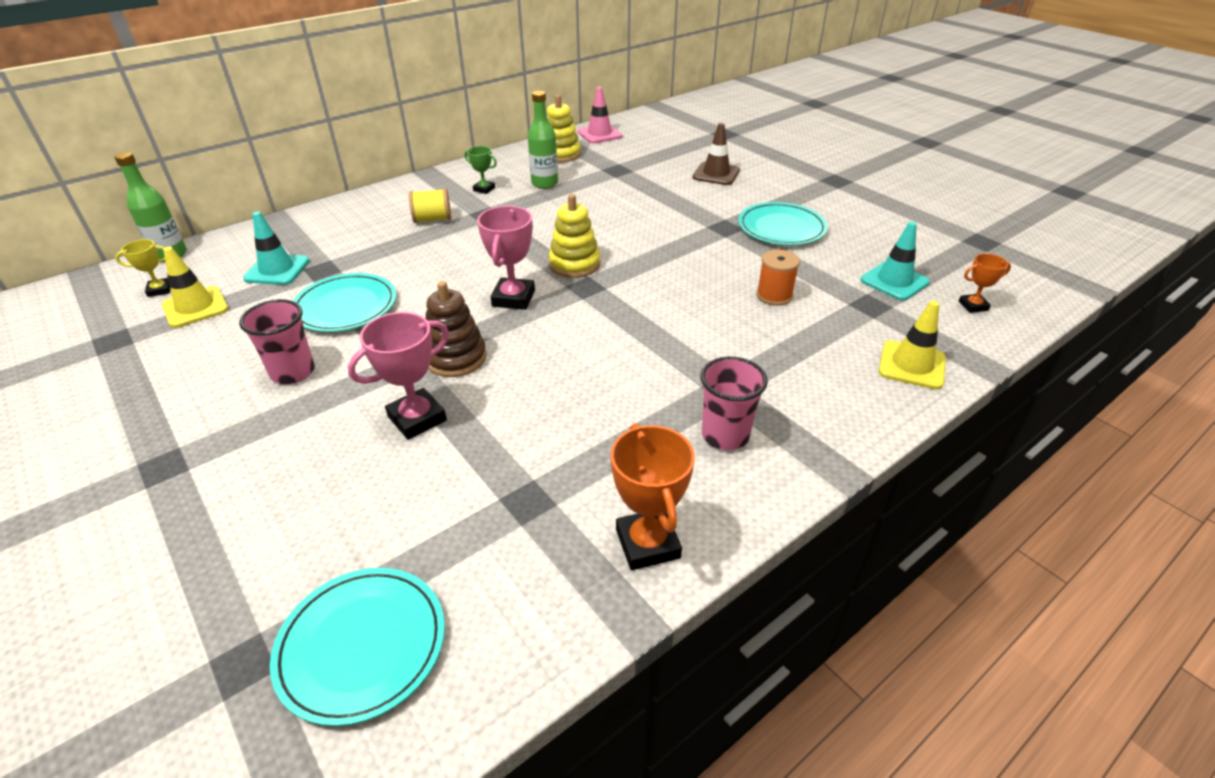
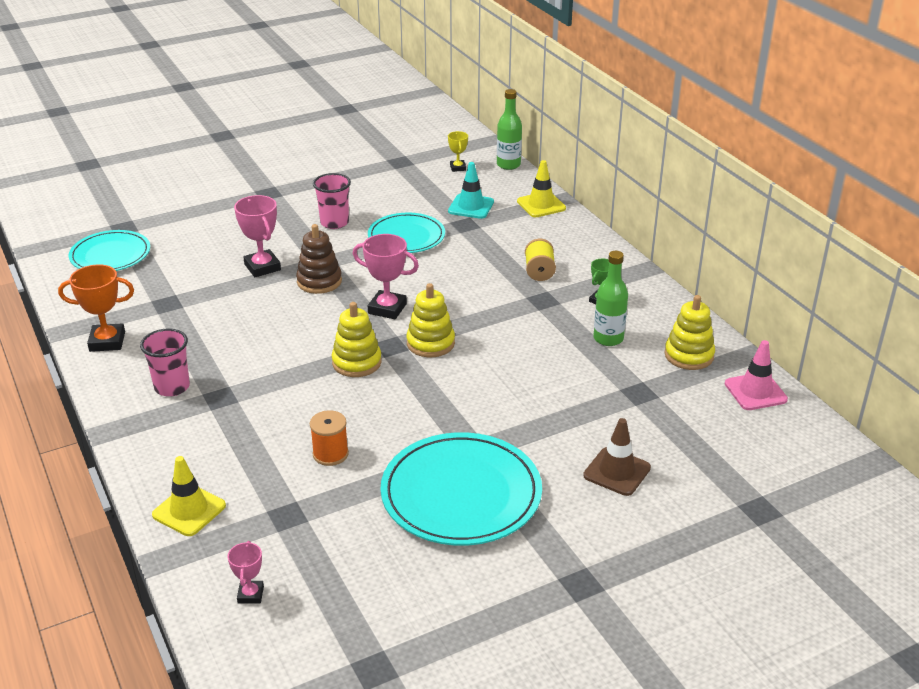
camera: 100 degrees right, 5 degrees down
(195, 307) = (429, 182): yellow traffic cone -> yellow traffic cone (541, 205)
(622, 303) = (356, 362): none -> yellow stacking toy
(781, 228) = (461, 494): turquoise plate -> turquoise plate, size x1.54
(894, 281) = (320, 549): turquoise traffic cone -> none
(973, 306) = (250, 594): orange trophy -> pink trophy

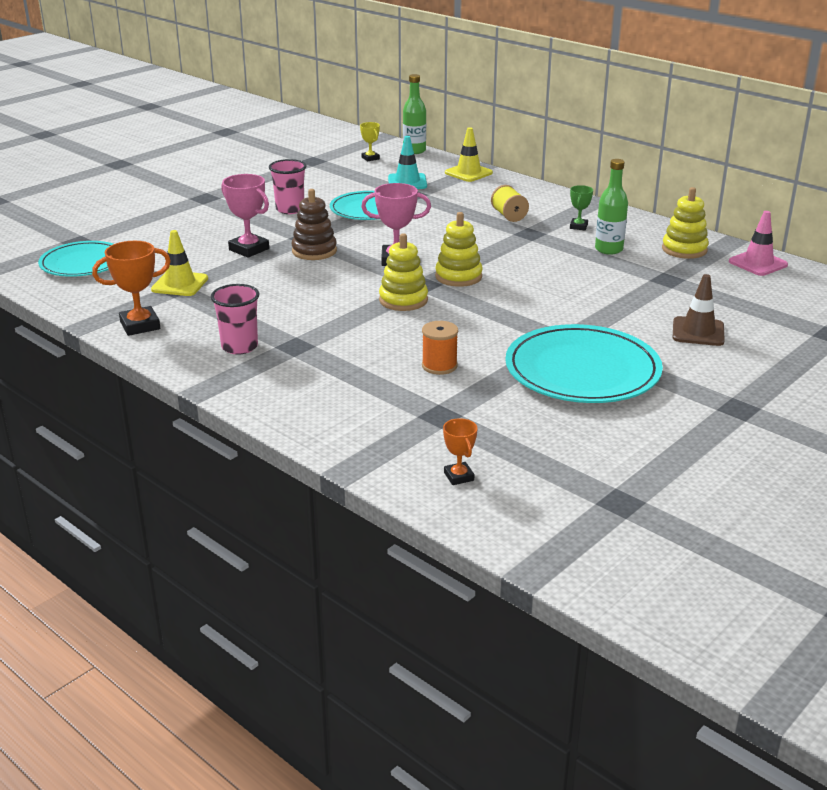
camera: 20 degrees left, 5 degrees down
(189, 510) = (342, 430): yellow traffic cone -> yellow traffic cone (180, 284)
(250, 594) = (459, 476): pink trophy -> orange trophy

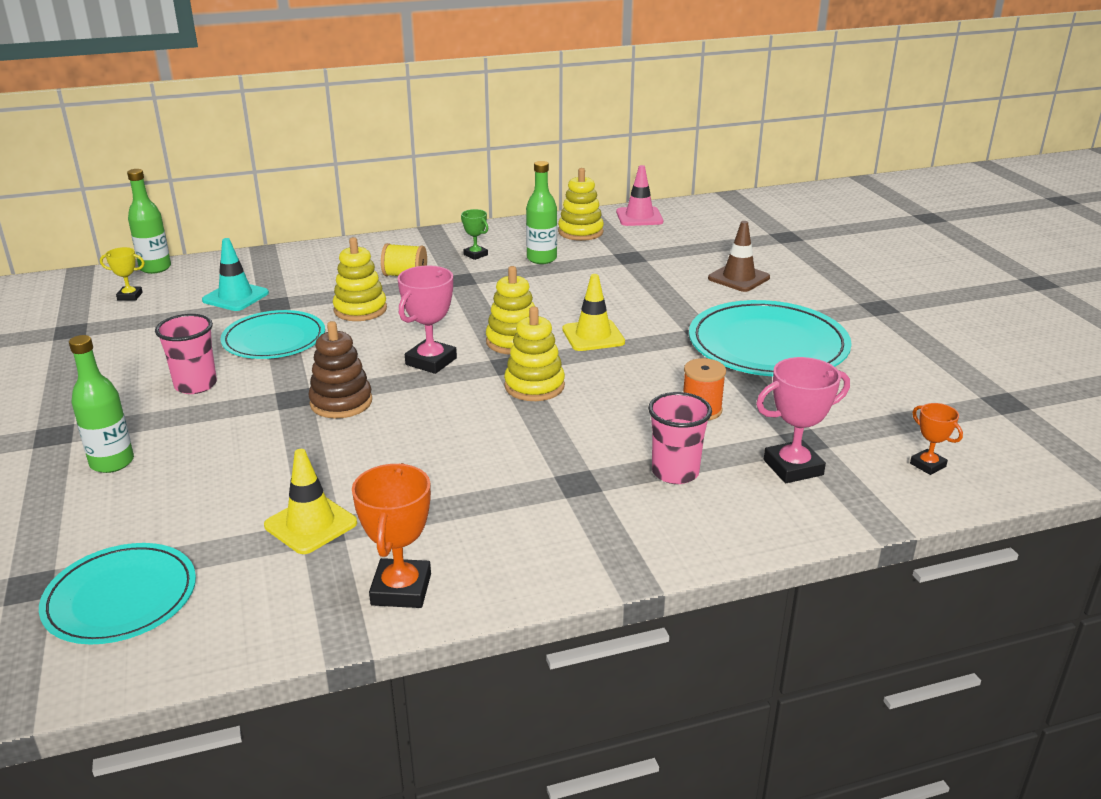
camera: 60 degrees left, 0 degrees up
(192, 219) = (112, 462): none -> green bottle
(239, 347) = (543, 522): pink cup -> pink cup (675, 472)
(249, 249) = (274, 444): pink trophy -> pink trophy (793, 467)
(439, 219) = (360, 310): none -> yellow stacking toy
(459, 476) = (927, 465): orange trophy -> orange trophy turned 45 degrees clockwise
(468, 173) = (267, 261): yellow traffic cone -> yellow traffic cone (593, 336)

